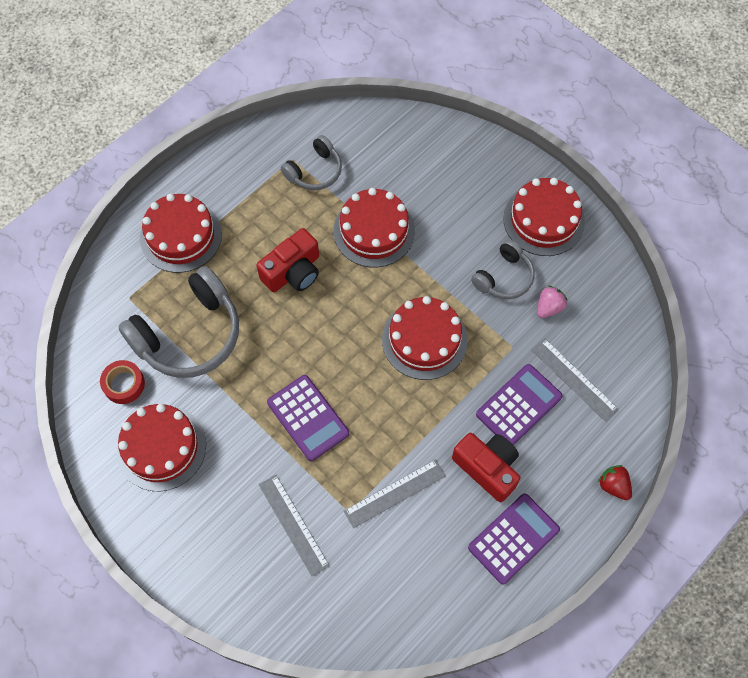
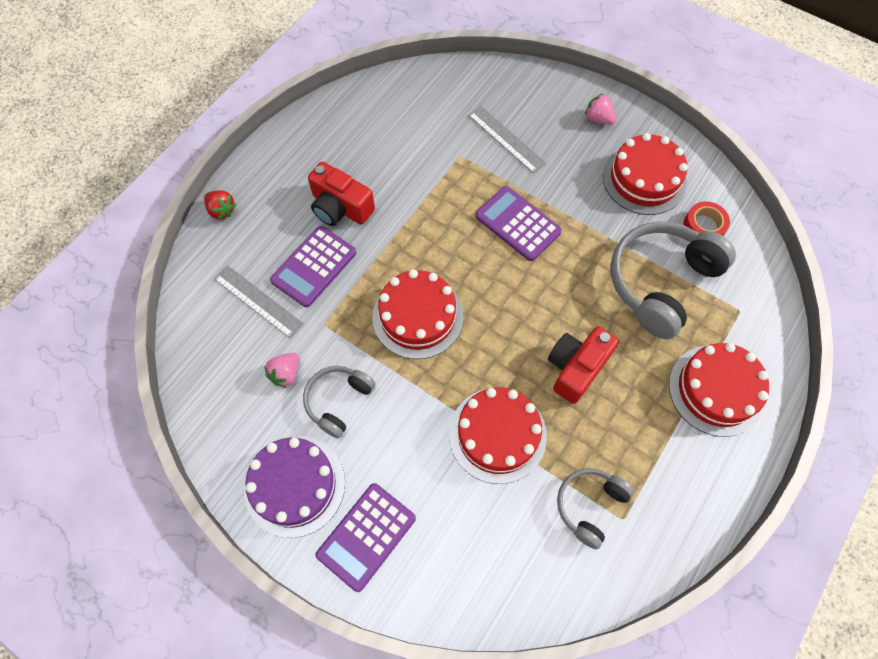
camera: 170 degrees right, 0 degrees up
(182, 534) = (598, 118): none -> pink strawberry
(395, 493) = (422, 175): grey ruler -> none
(513, 538) = (312, 156): purple calculator -> purple calculator (366, 536)
(543, 220) = (294, 485): red cake -> purple cake

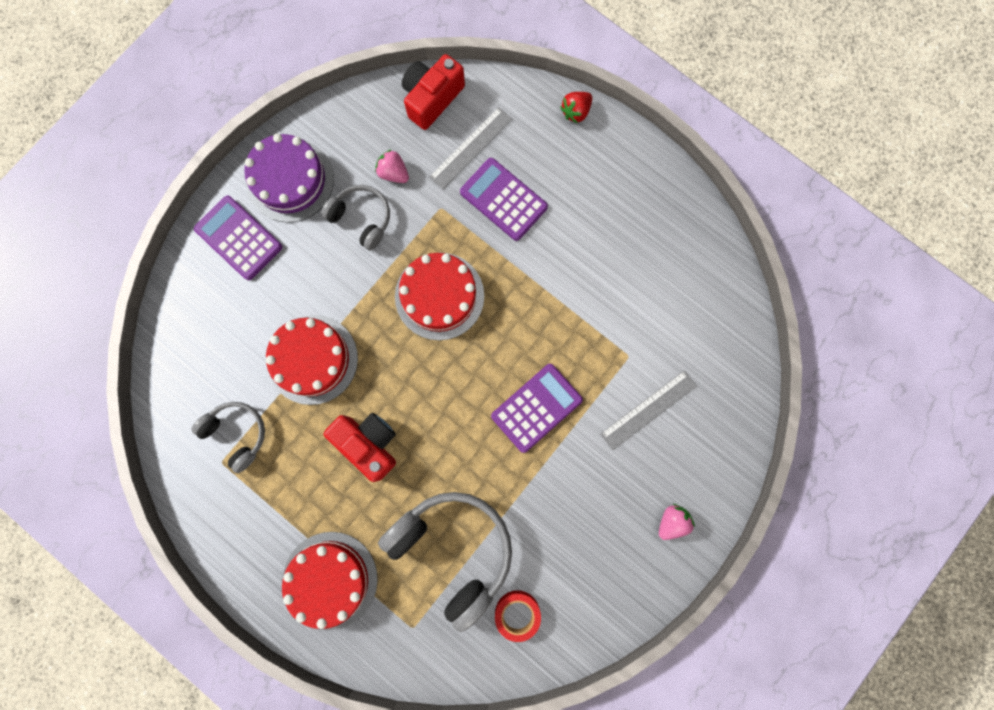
camera: 95 degrees right, 15 degrees up
(340, 207) = (571, 227): red camera -> red camera (432, 98)
(644, 179) = (584, 559): red cake -> none

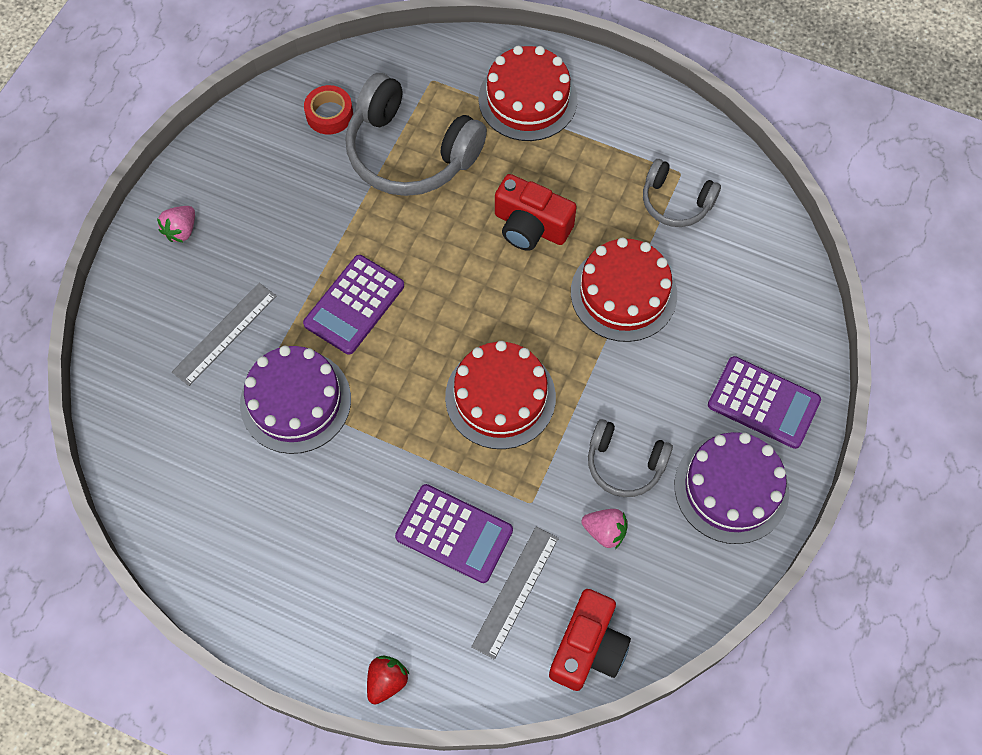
camera: 165 degrees right, 15 degrees down
(601, 334) = (295, 401): none -> purple cake

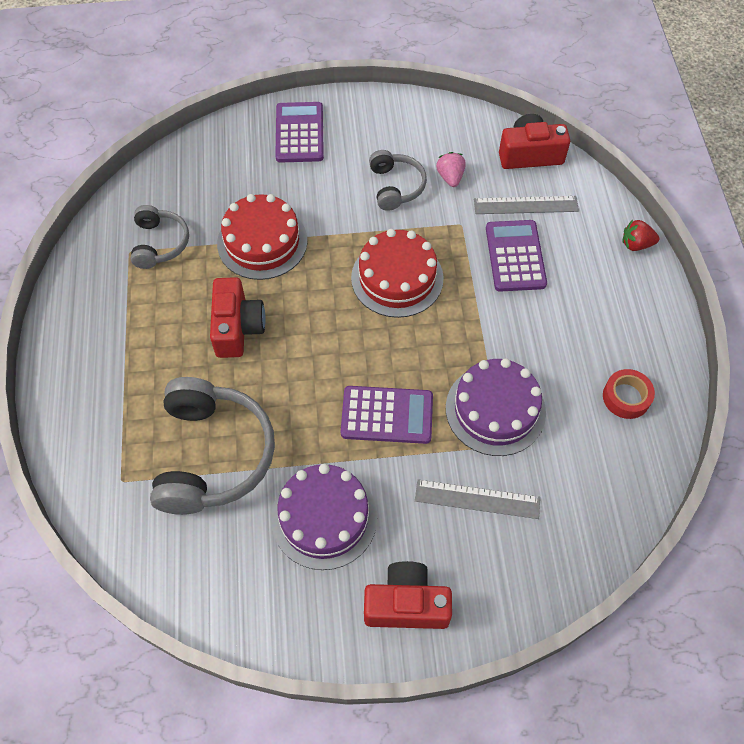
camera: 120 degrees left, 5 degrees down
(181, 230) = (406, 604): pink strawberry -> red camera
(329, 114) = (206, 549): red tape -> red tape (626, 397)
(527, 99) = (106, 391): red cake -> none
(731, 488) = (372, 127): purple cake -> purple cake (324, 517)

